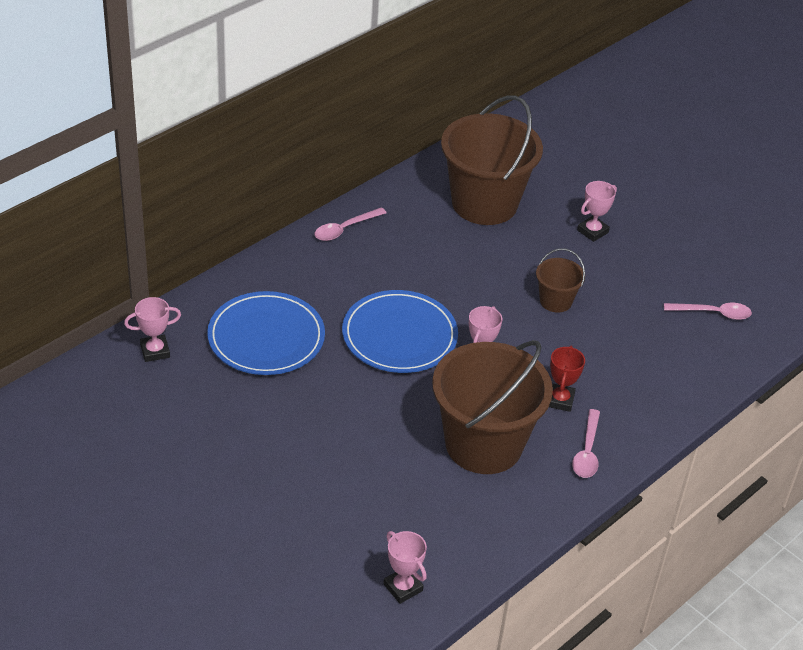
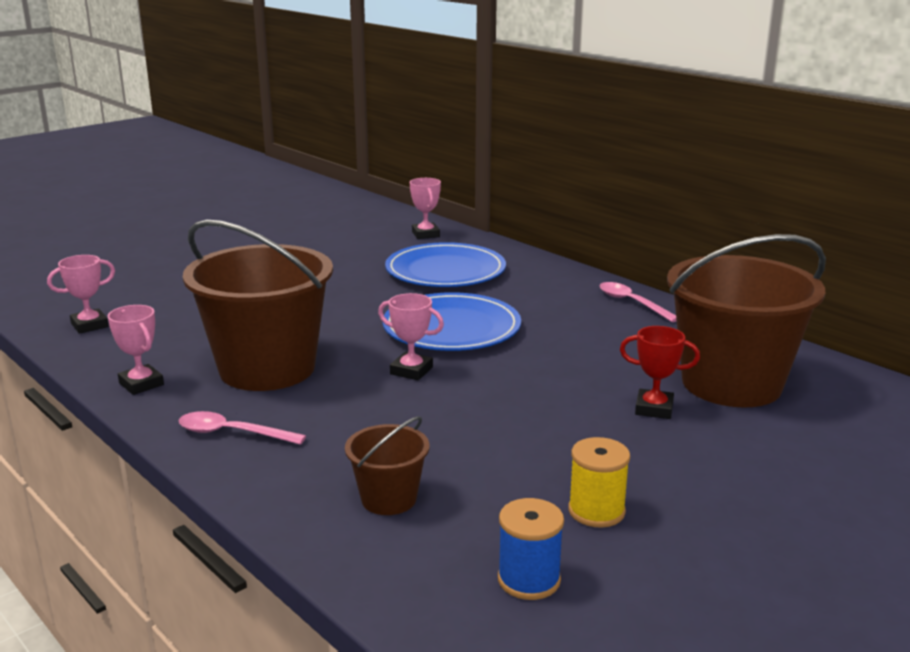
camera: 95 degrees right, 20 degrees down
(555, 301) = (532, 426): brown bucket -> brown bucket (389, 499)
(560, 400) = (331, 419): red trophy -> red trophy (654, 409)
(592, 231) = (711, 467): pink trophy -> pink trophy (141, 384)
(646, 282) = (596, 511): none -> yellow spool
(713, 313) = (529, 580): pink spoon -> blue spool

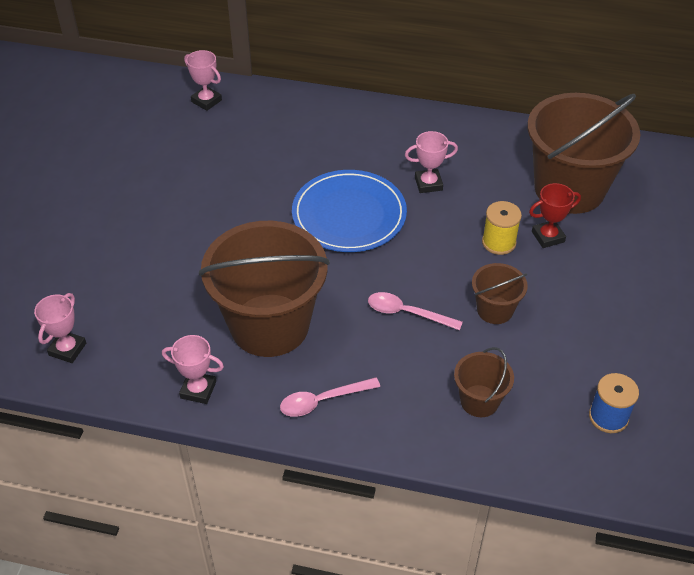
camera: 35 degrees left, 25 degrees up
(411, 371) = (370, 275): pink trophy -> pink trophy (428, 184)
(445, 271) = (274, 145): blue plate -> none
(510, 439) = (494, 310): none -> brown bucket
(596, 511) = (594, 345): yellow spool -> yellow spool (499, 242)
(632, 303) = (440, 127): pink spoon -> pink spoon (407, 313)

